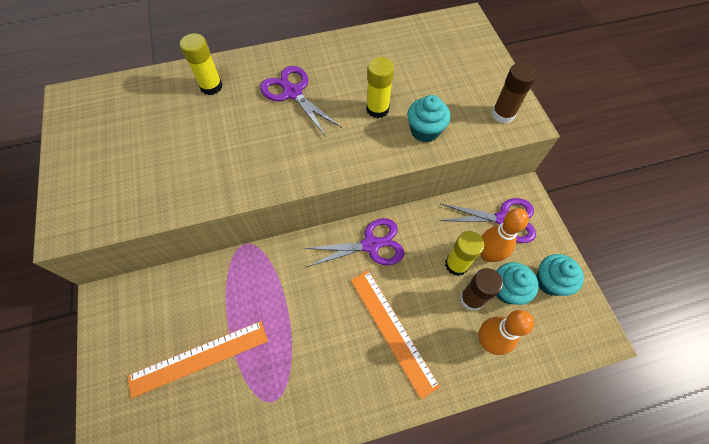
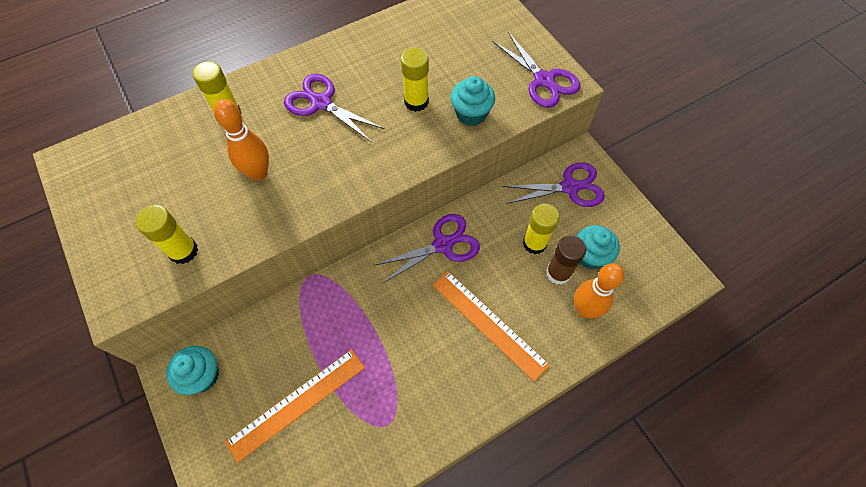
camera: 15 degrees left, 0 degrees up
(134, 197) = (183, 251): none -> yellow glue stick
(488, 255) = (563, 226): orange bowling pin -> orange bowling pin (258, 173)
(503, 114) = (544, 80): brown glue stick -> purple scissors
(550, 282) = (629, 238): turquoise cupcake -> turquoise cupcake (202, 375)

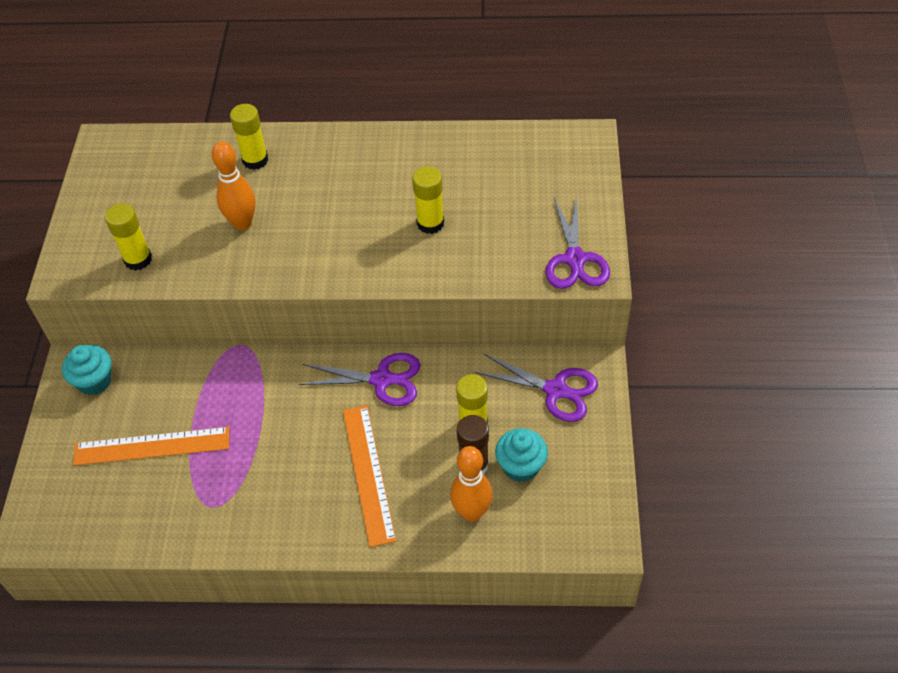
camera: 35 degrees right, 10 degrees down
(321, 103) = (342, 185): purple scissors -> none
(471, 114) = (473, 259): turquoise cupcake -> none

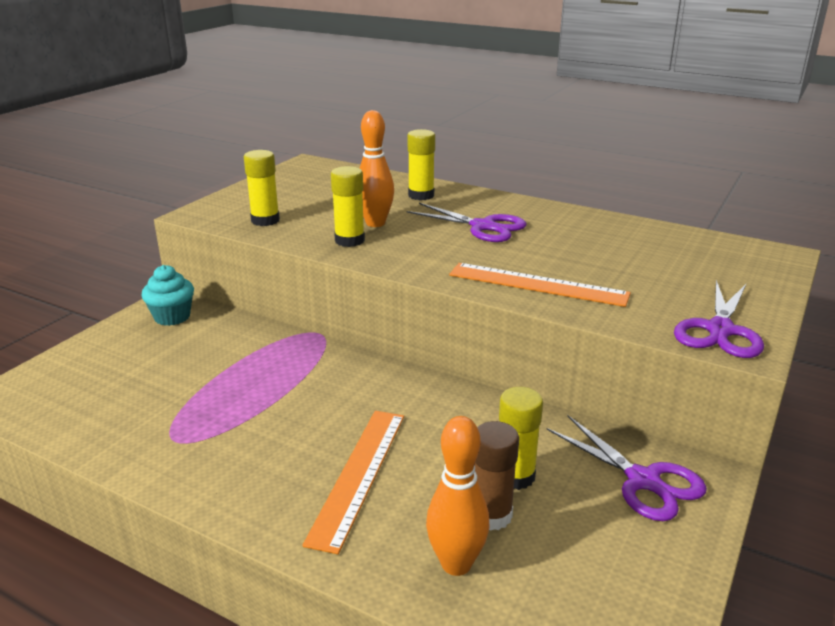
camera: 25 degrees right, 25 degrees down
(152, 446) = (170, 374): orange ruler -> orange ruler (537, 284)
(382, 379) = (436, 402): purple scissors -> purple scissors (483, 227)
(430, 223) = (560, 265): yellow glue stick -> yellow glue stick (349, 240)
(521, 466) = (553, 540): turquoise cupcake -> none

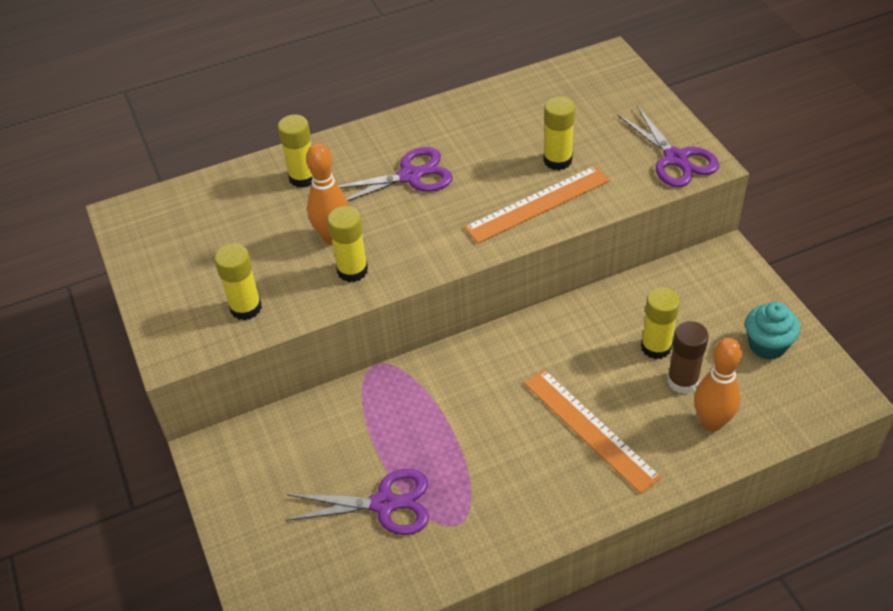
camera: 50 degrees left, 20 degrees up
(172, 317) = (244, 457): turquoise cupcake -> turquoise cupcake (767, 345)
(606, 275) = (557, 160): none -> yellow glue stick
(643, 481) = (707, 289): purple scissors -> purple scissors (384, 504)

